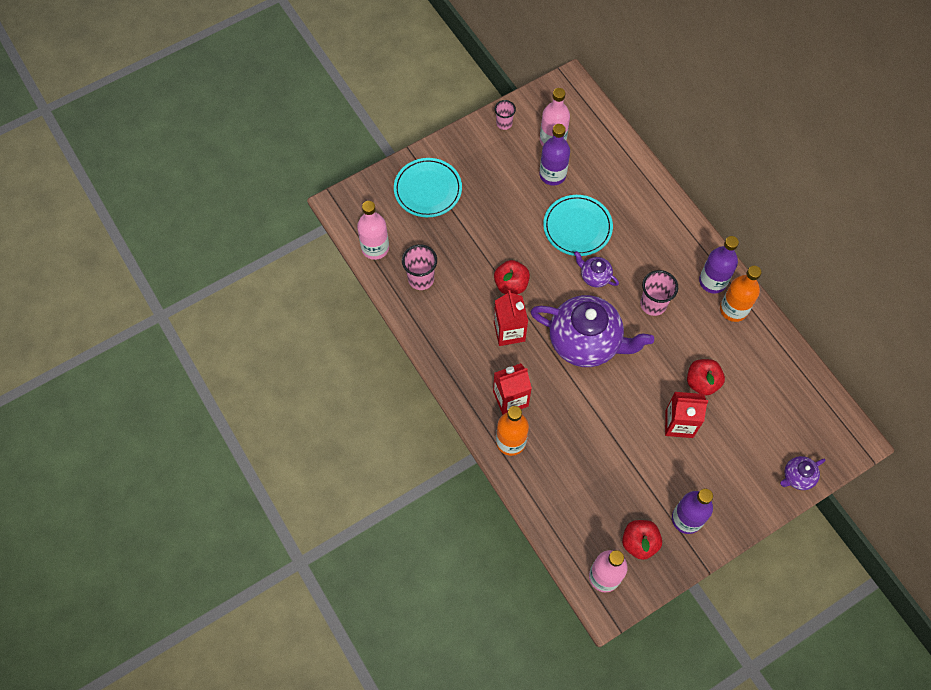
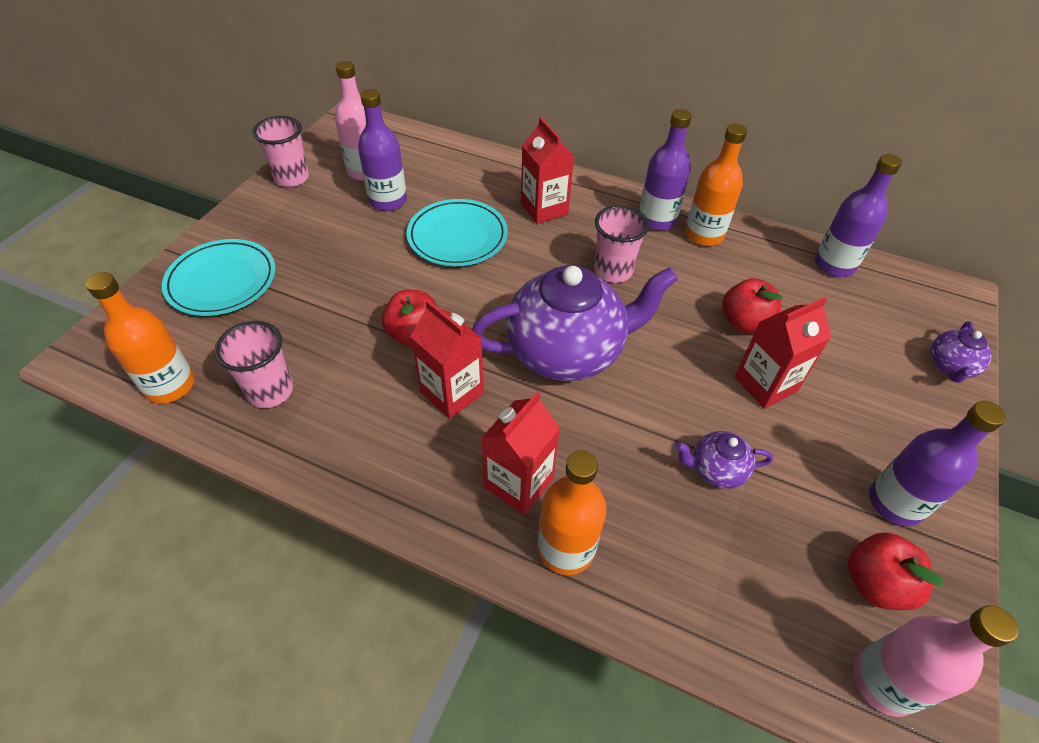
camera: 35 degrees left, 15 degrees down
(375, 248) = (170, 385): pink bottle -> orange bottle
(504, 123) = (292, 178): pink cup -> pink cup, size x1.54
(594, 276) = (518, 275): purple teapot -> purple teapot (716, 470)
(646, 234) = (544, 209): none -> red carton
(798, 377) = (834, 265): none -> purple bottle

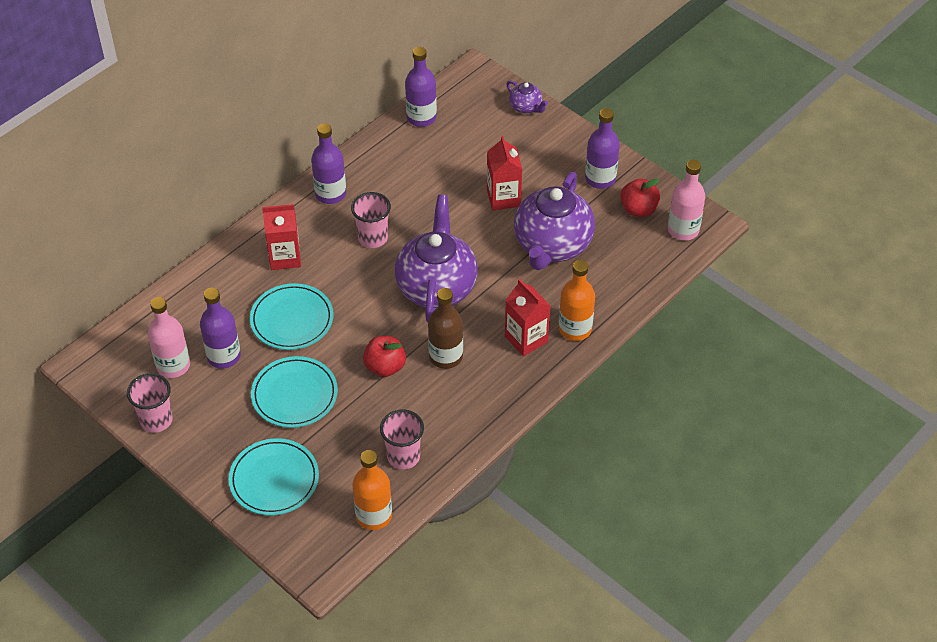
camera: 70 degrees left, 0 degrees up
(349, 266) = (294, 395): none -> turquoise plate
(452, 392) = (445, 356): red carton -> brown bottle
(704, 235) = (359, 173): orange bottle -> none
(716, 470) = (552, 246): purple teapot -> purple teapot, size x2.25
(744, 323) = (451, 187): red apple -> none

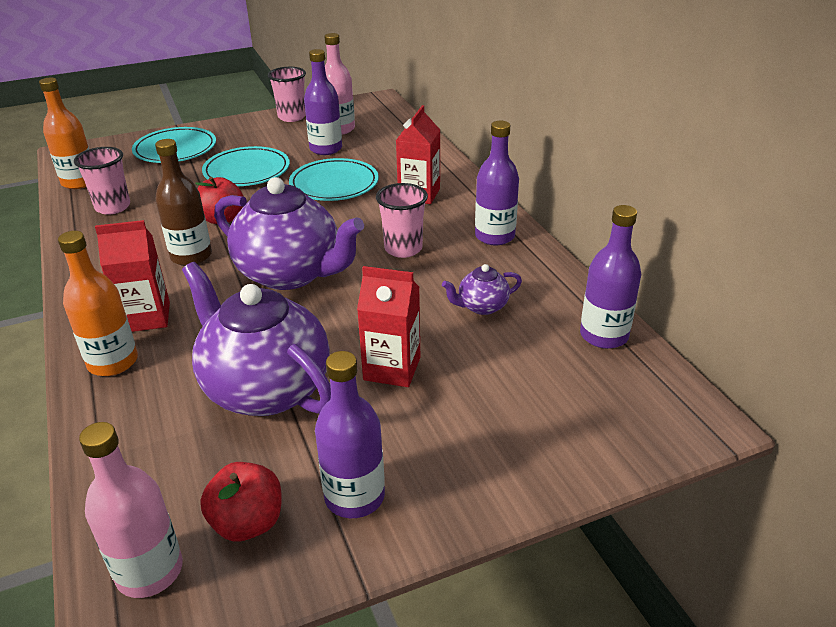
camera: 115 degrees right, 15 degrees down
(526, 107) = (584, 459): purple teapot -> purple teapot (481, 306)

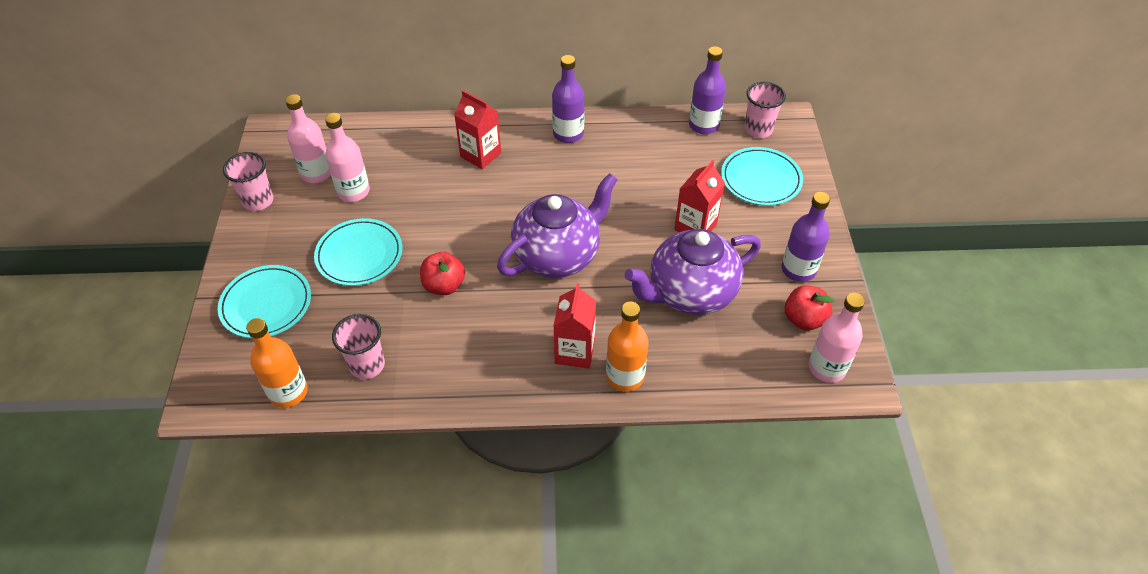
camera: 70 degrees left, 15 degrees up
(191, 256) = (496, 314): brown bottle -> none
(326, 149) = (353, 191): purple bottle -> pink bottle
(334, 184) = (428, 201): turquoise plate -> turquoise plate (761, 179)
(403, 249) = (558, 185): pink cup -> pink cup (758, 129)
(481, 306) = (650, 167): purple teapot -> none

